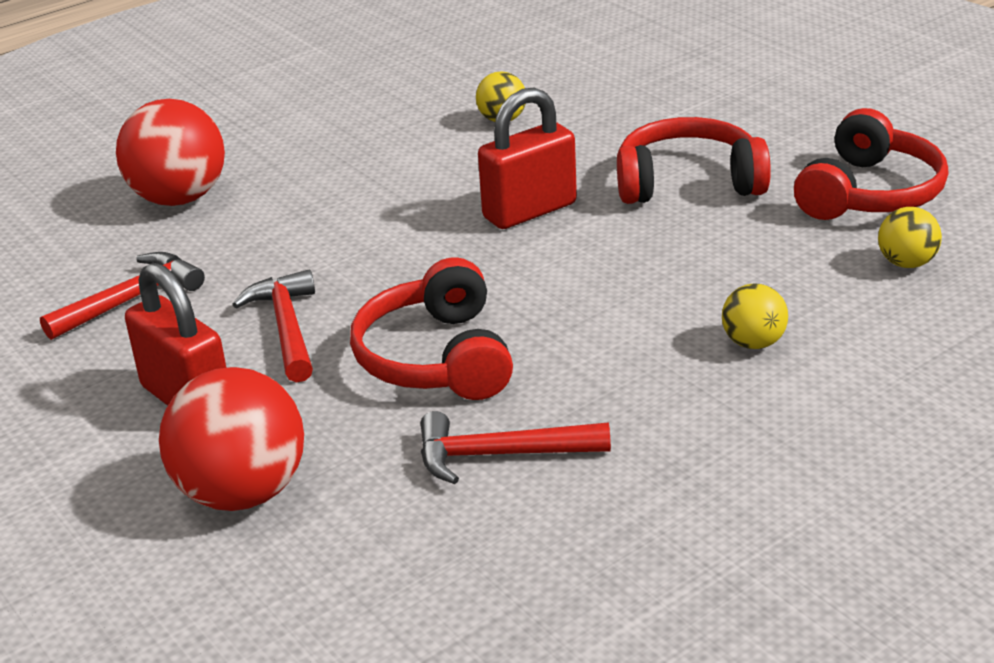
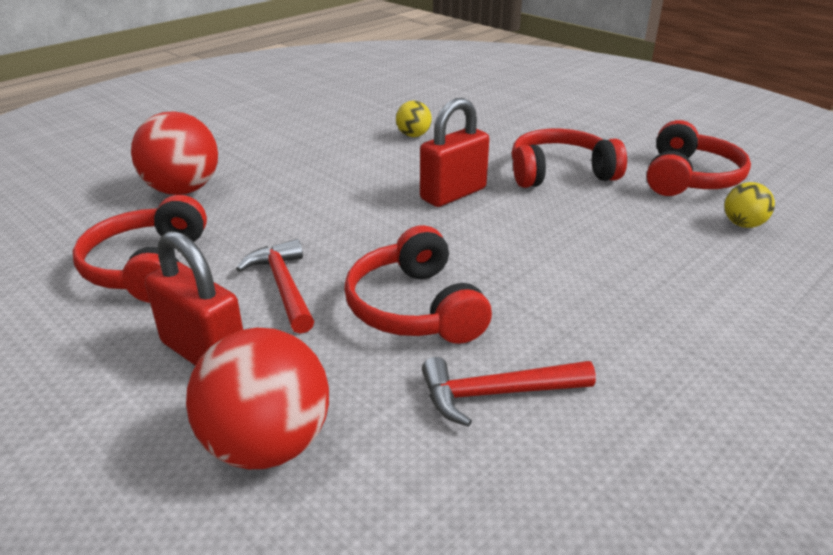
camera: 10 degrees left, 0 degrees up
(131, 300) = (148, 267): red hammer -> red headphones
(753, 343) = (663, 287): yellow ball -> none

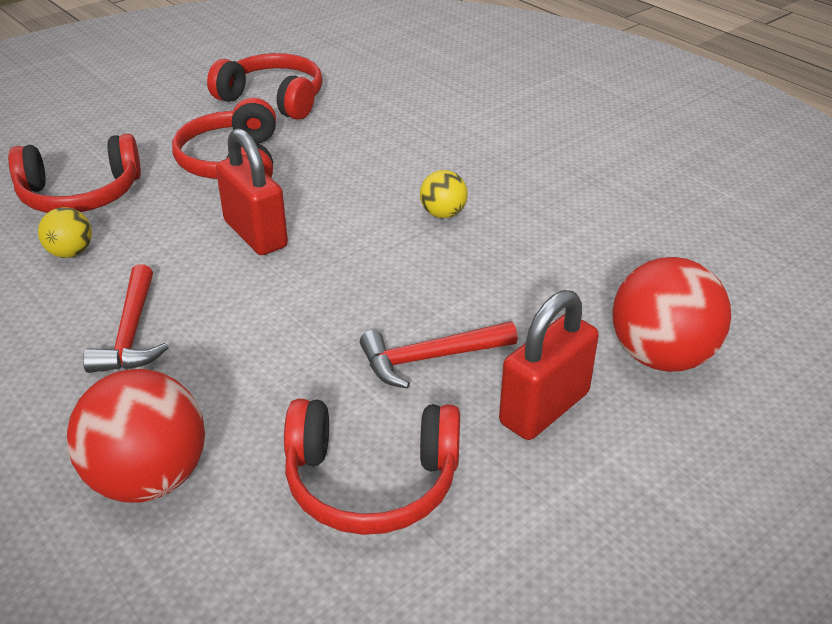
camera: 85 degrees left, 5 degrees up
(414, 308) = (475, 273): red headphones -> red headphones (80, 195)
(497, 394) = (589, 240): red hammer -> red hammer (131, 333)
(743, 224) = (365, 95): yellow ball -> yellow ball (443, 214)

